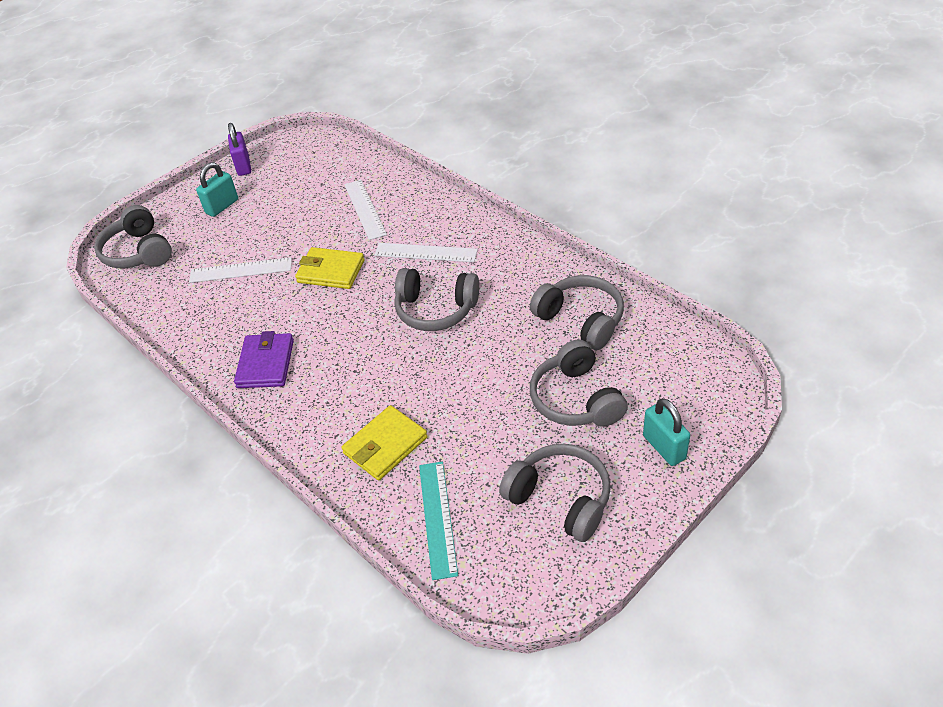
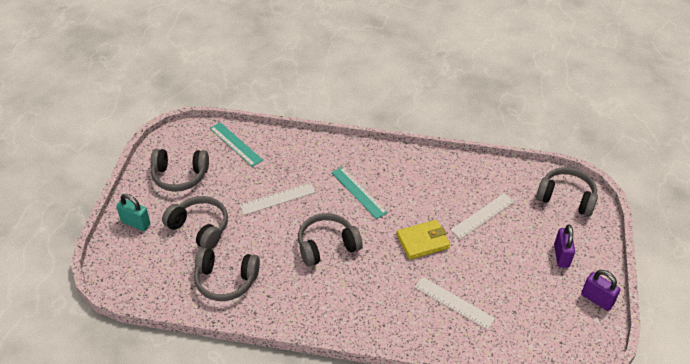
camera: 140 degrees right, 0 degrees up
(222, 206) = (561, 256): turquoise padlock -> purple padlock
(265, 364) = (396, 171): purple wallet -> none
(339, 356) = (359, 192): none -> turquoise ruler
(385, 445) = (288, 161): yellow wallet -> none
(425, 252) = (372, 285): white ruler -> white ruler (277, 198)

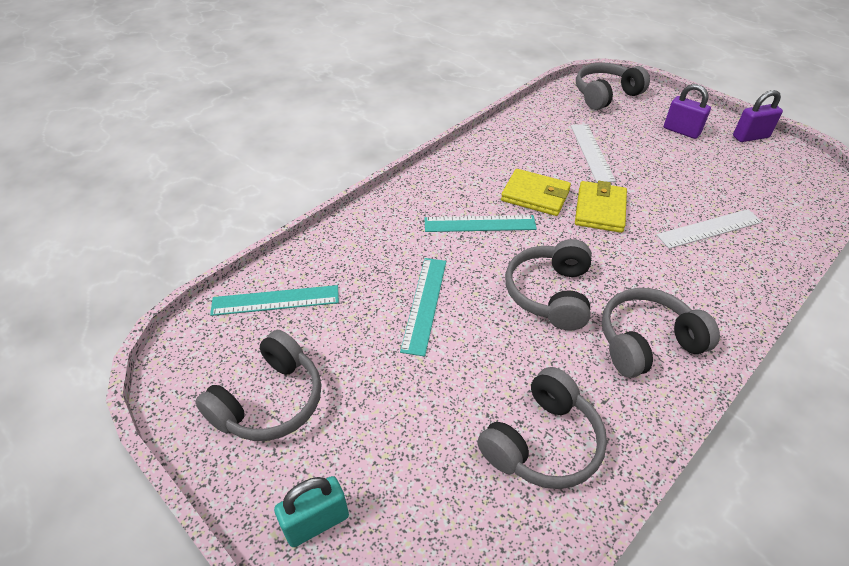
camera: 55 degrees left, 0 degrees up
(199, 228) = (406, 426): grey headphones -> grey headphones (647, 342)
(277, 198) = (424, 304): white ruler -> turquoise ruler
(408, 206) = (535, 195): none -> yellow wallet

